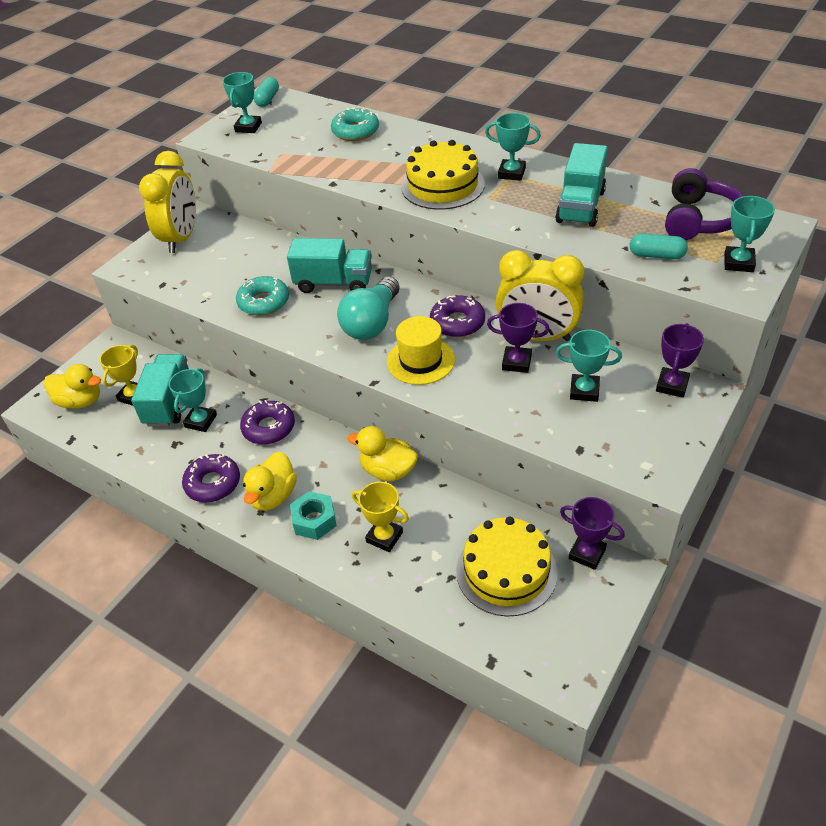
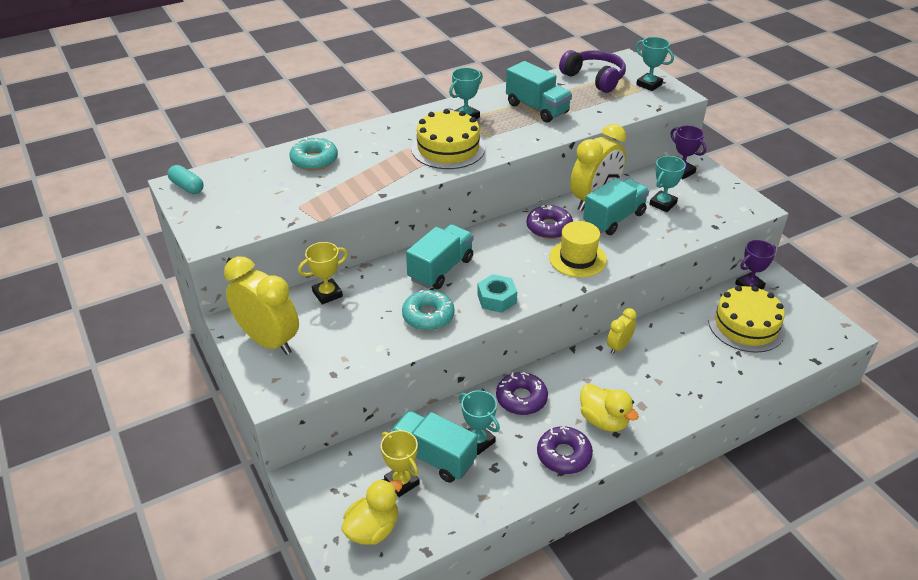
camera: 65 degrees left, 5 degrees down
(248, 127) = (224, 211): turquoise trophy -> none
(314, 520) = (645, 404): turquoise nut -> turquoise nut (496, 299)
(372, 323) = (512, 267): turquoise light bulb -> none
(384, 537) = (684, 372): yellow trophy -> yellow trophy (327, 294)
(388, 471) = (618, 347): yellow duck -> yellow clock
(516, 362) = (614, 219): purple trophy -> turquoise truck
(656, 255) = (617, 105): turquoise capsule -> none

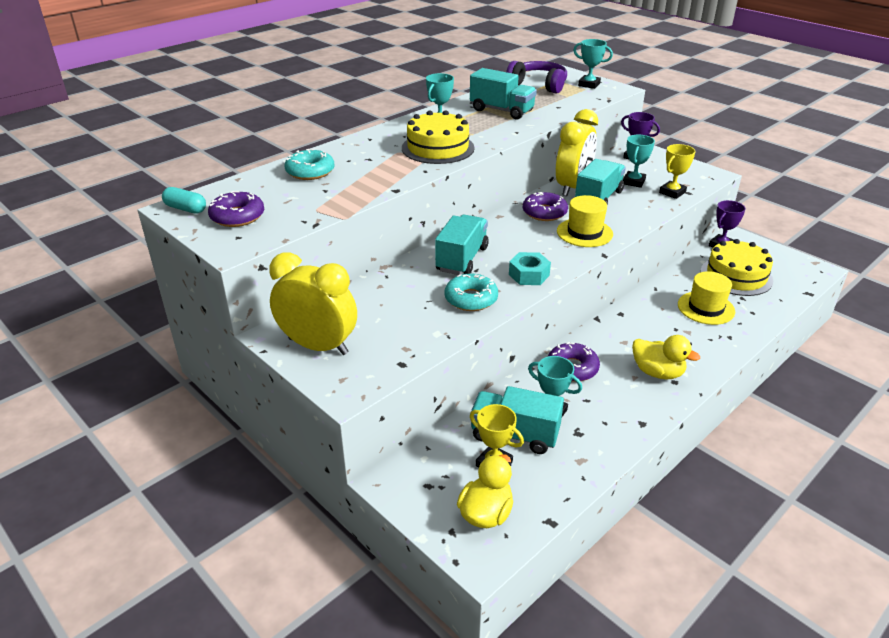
camera: 15 degrees left, 5 degrees down
(327, 294) = (359, 296): yellow trophy -> yellow trophy (672, 192)
(564, 455) = (637, 408): purple donut -> purple donut (237, 216)
(618, 347) = (637, 310): yellow clock -> none
(692, 357) = (706, 308): none -> yellow hat

